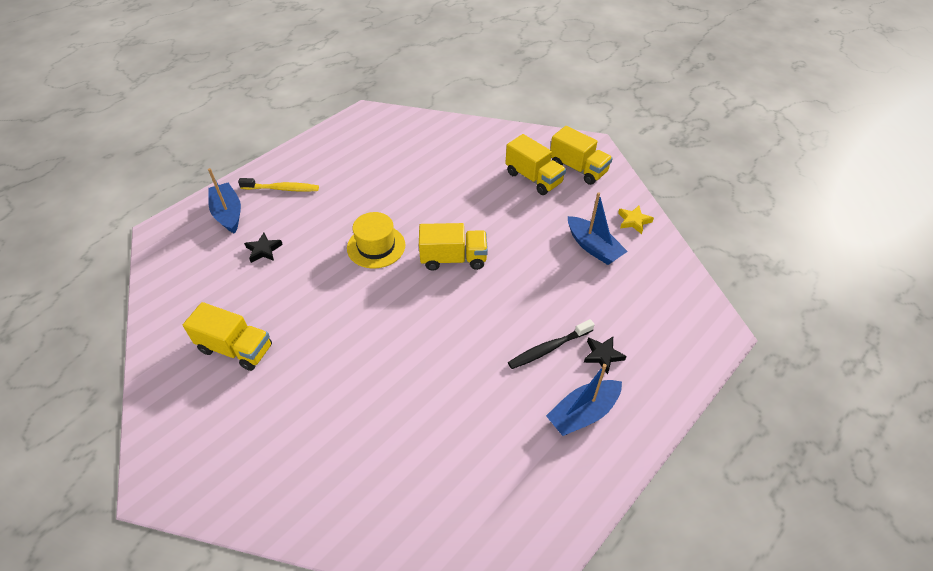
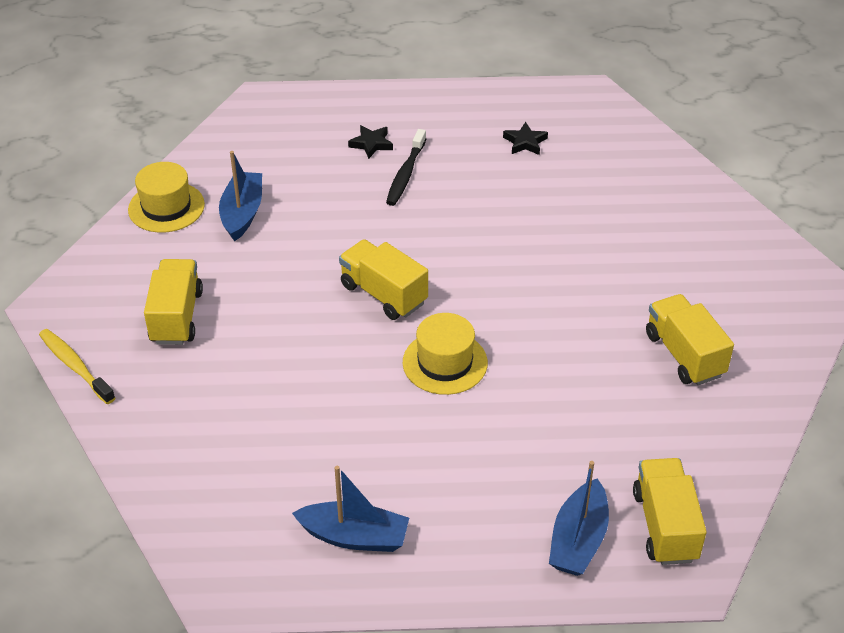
camera: 135 degrees left, 5 degrees down
(263, 250) = (574, 449): black star -> black star (525, 142)
(282, 189) = (476, 529): yellow toothbrush -> yellow toothbrush (75, 366)
(548, 348) = (405, 174): black toothbrush -> black toothbrush turned 90 degrees clockwise
(578, 168) = (114, 292): yellow truck -> yellow truck (665, 525)
(583, 413) = (440, 127): blue boat -> blue boat (354, 536)
(633, 221) = (166, 207): yellow star -> yellow hat

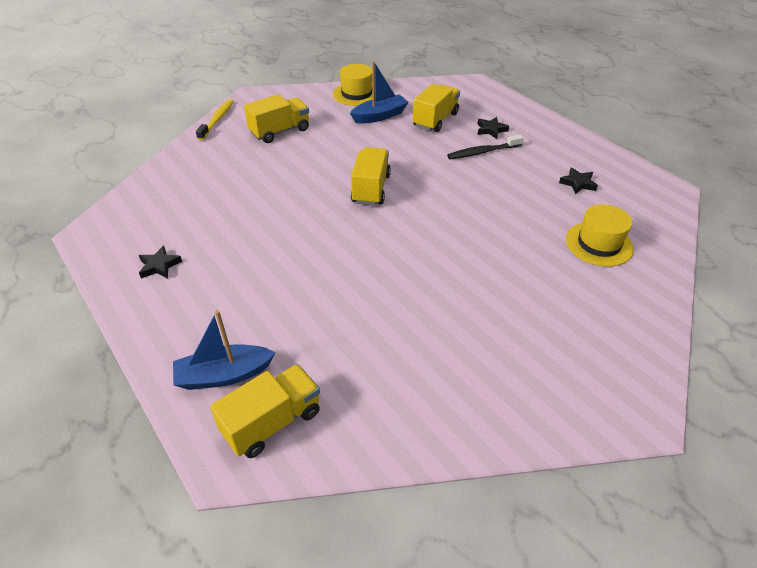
camera: 55 degrees right, 0 degrees up
(354, 536) = (159, 266): blue boat -> black star
(445, 362) = (337, 238): yellow hat -> yellow hat (599, 244)
(684, 355) = (464, 355): yellow truck -> yellow truck (435, 120)

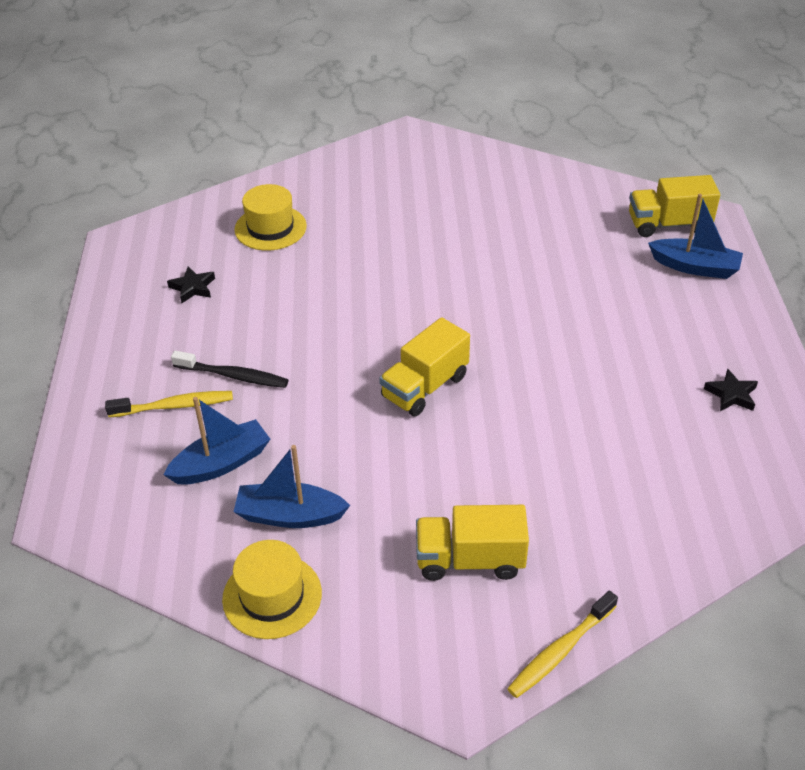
camera: 145 degrees left, 0 degrees up
(435, 120) = (221, 463): yellow truck -> blue boat
(491, 130) = (174, 406): black star -> yellow toothbrush

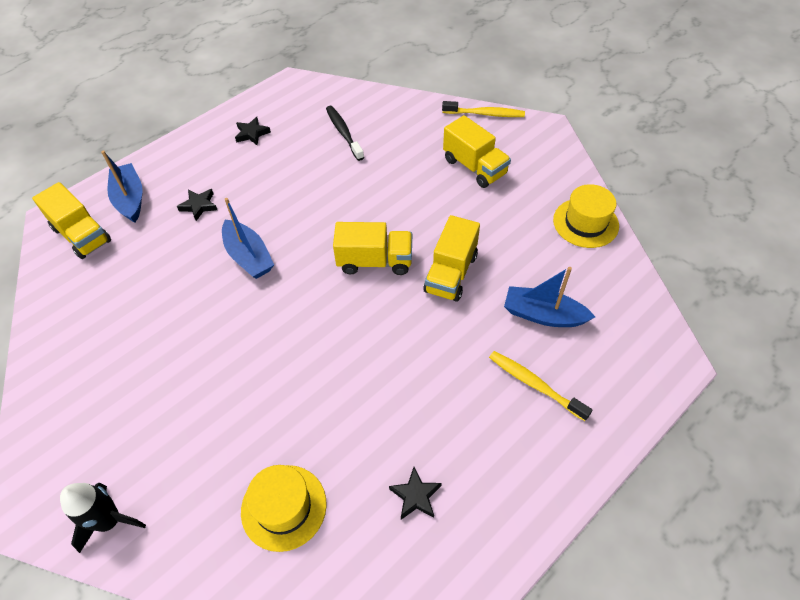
camera: 130 degrees left, 10 degrees up
(233, 376) = (473, 373): black toothbrush -> black toothbrush (343, 132)
(289, 515) = (535, 253): blue boat -> blue boat (249, 256)
(346, 431) = (451, 273): none -> yellow truck
(360, 160) = (110, 521): none -> black rocket
(637, 306) = (199, 206): none -> black star

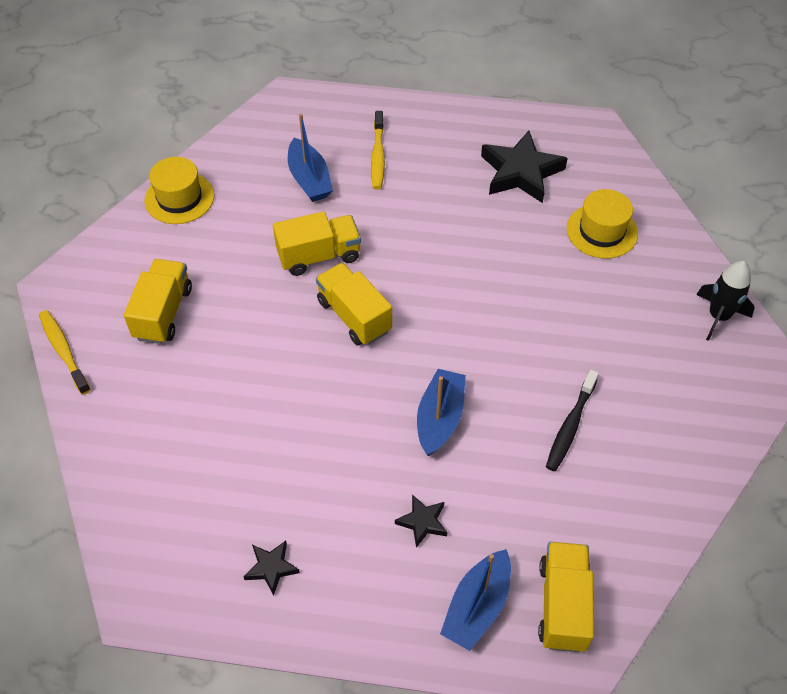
camera: 130 degrees left, 0 degrees up
(343, 132) = (196, 467): black toothbrush -> black toothbrush (570, 426)
(415, 496) = (521, 172): black star -> black star, size x2.03

